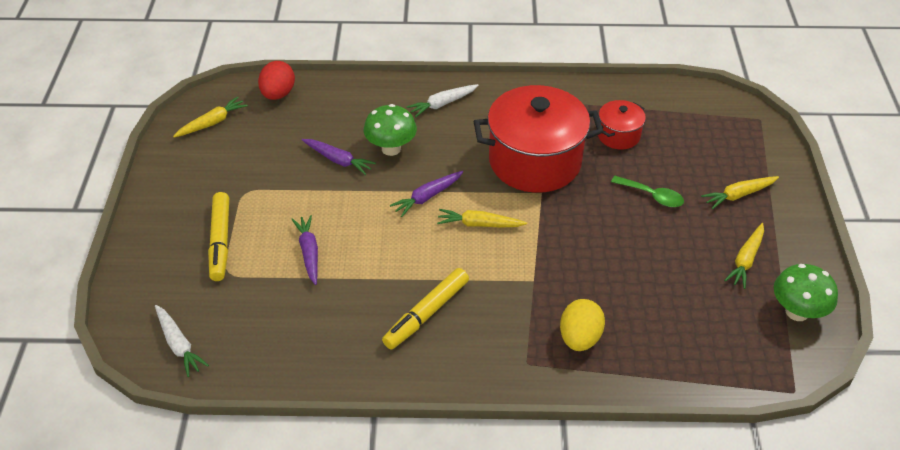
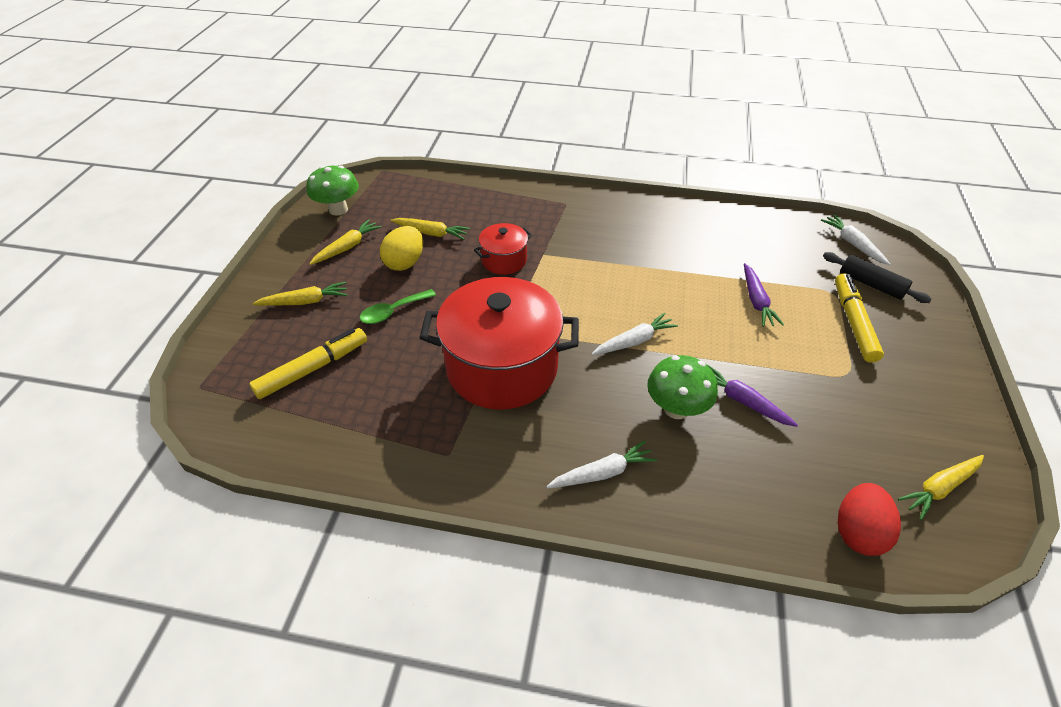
camera: 170 degrees left, 0 degrees up
(183, 289) = (871, 284): none -> black rolling pin
(426, 313) = (642, 241): yellow marker -> yellow marker (313, 369)
(427, 197) = (634, 341): purple carrot -> white carrot
(479, 224) = (582, 306): yellow carrot -> yellow carrot (431, 233)
(579, 338) = (519, 213): yellow egg -> yellow egg (405, 263)
(618, 135) = (386, 388): red pot -> red pot (504, 260)
(652, 196) = (392, 312): green spoon -> green spoon turned 75 degrees counterclockwise

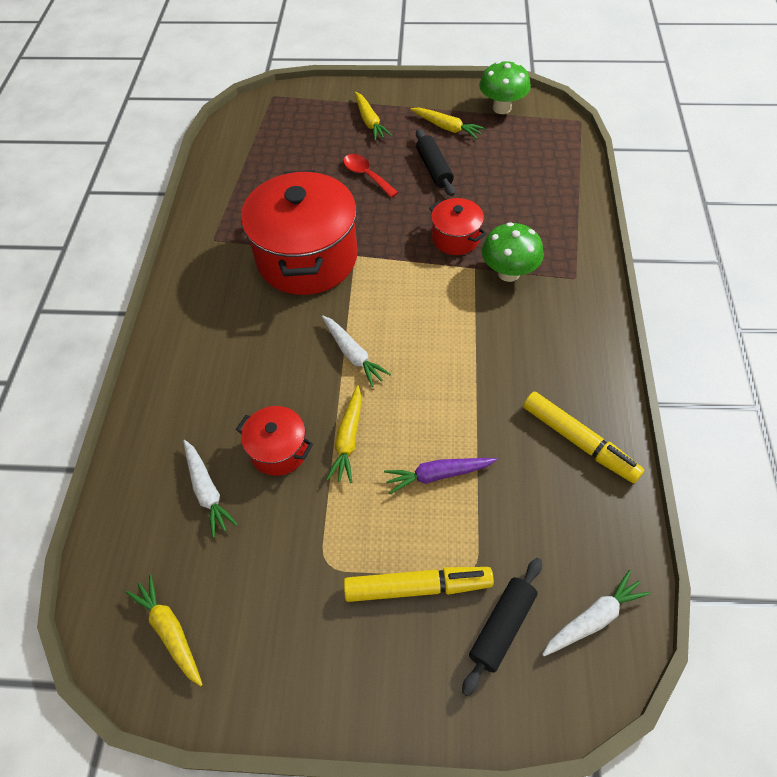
camera: 85 degrees right, 10 degrees up
(313, 369) = (295, 146): yellow marker -> yellow marker (579, 441)
(392, 312) = (366, 175): green spoon -> red spoon
(405, 263) = (434, 169): yellow egg -> black rolling pin
(431, 233) = (484, 177): yellow carrot -> yellow carrot (348, 439)
(602, 473) = (194, 338): white carrot -> white carrot (207, 491)
(676, 409) = (266, 392): green mushroom -> green mushroom (508, 273)
(743, 401) = (279, 450): purple carrot -> red pot
(857, 532) = (126, 537): red egg -> none

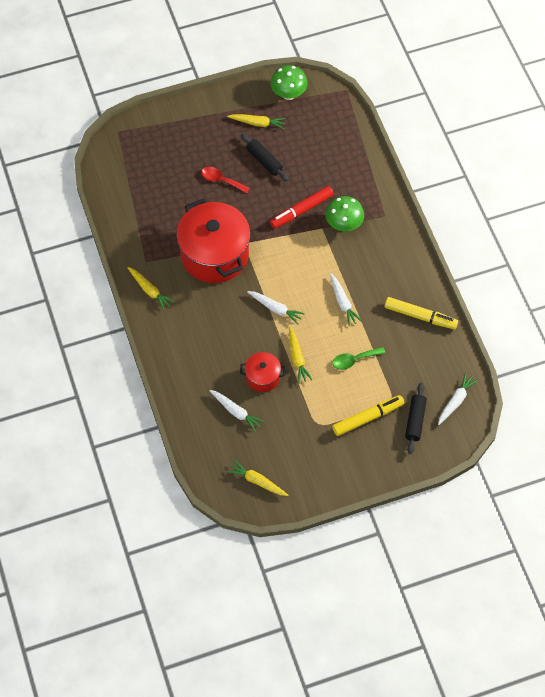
camera: 25 degrees left, 5 degrees up
(369, 121) = (201, 134): yellow carrot -> yellow carrot (149, 290)
(438, 475) = (354, 360): purple carrot -> green spoon
(455, 238) = (301, 210): red pot -> red marker
(459, 378) = (343, 302): none -> white carrot

